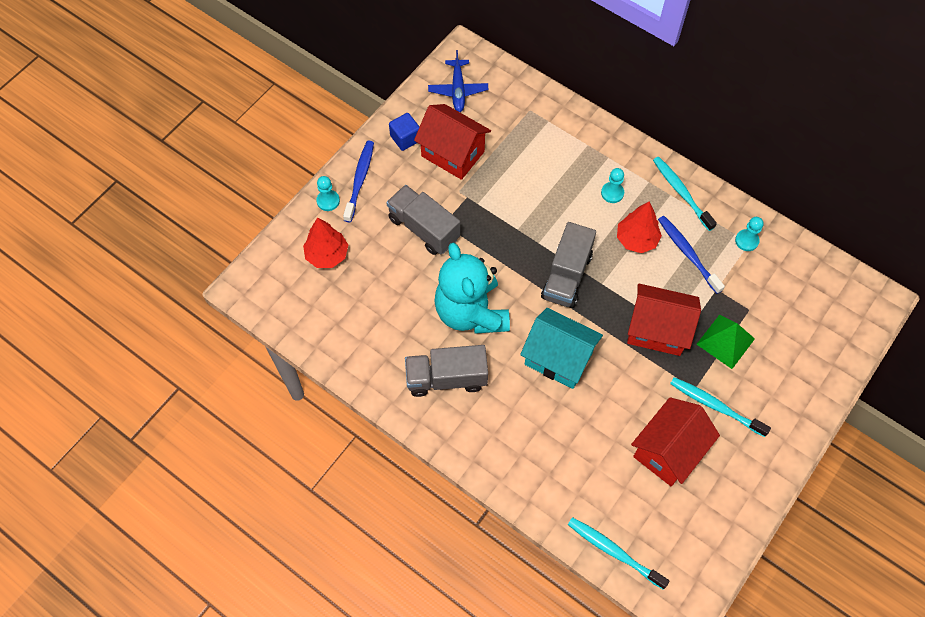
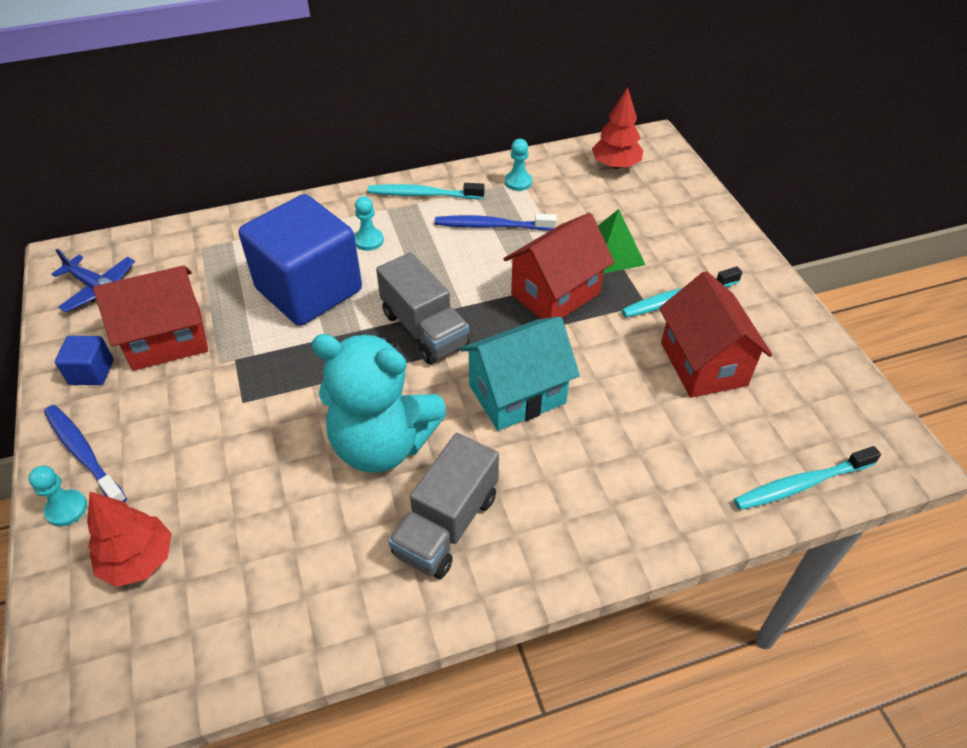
camera: 55 degrees left, 15 degrees down
(424, 228) = (225, 425): grey truck -> none
(545, 192) = (309, 290): none -> blue cube
(636, 239) = (439, 252): red tree -> red tree (615, 165)

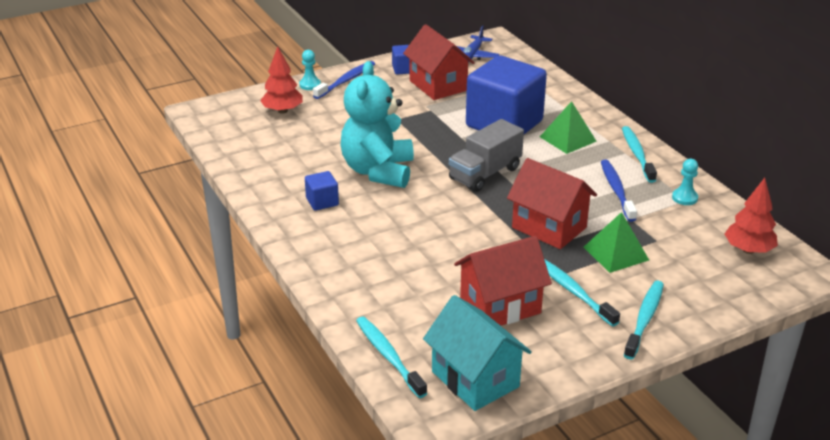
camera: 80 degrees right, 15 degrees down
(369, 240) = (568, 139): turquoise pawn -> green pyramid
(446, 524) = (322, 202): grey truck -> blue cube
(517, 394) = (436, 218): turquoise house -> turquoise house (475, 379)
(724, 257) = (644, 319): none -> turquoise toothbrush

